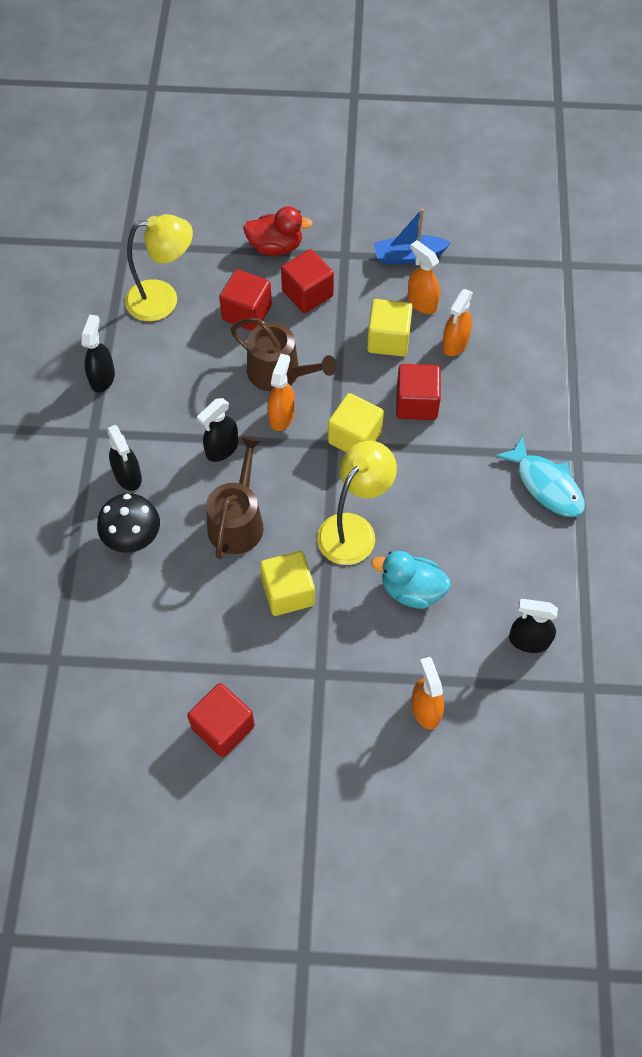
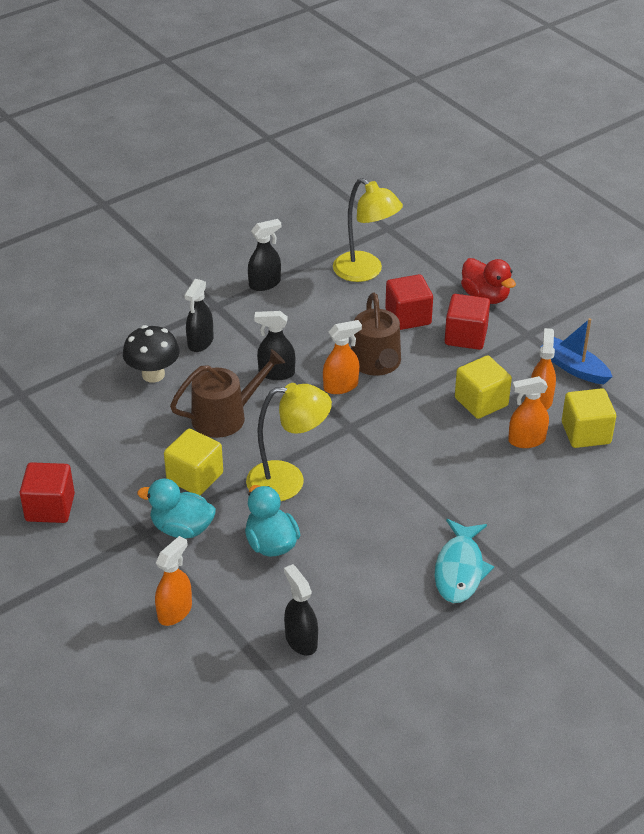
camera: 50 degrees right, 20 degrees down
(338, 642) = (182, 528): none -> turquoise duck
(354, 437) = (369, 434): yellow cube -> yellow cube (586, 433)
(416, 403) = (442, 450): red cube -> none

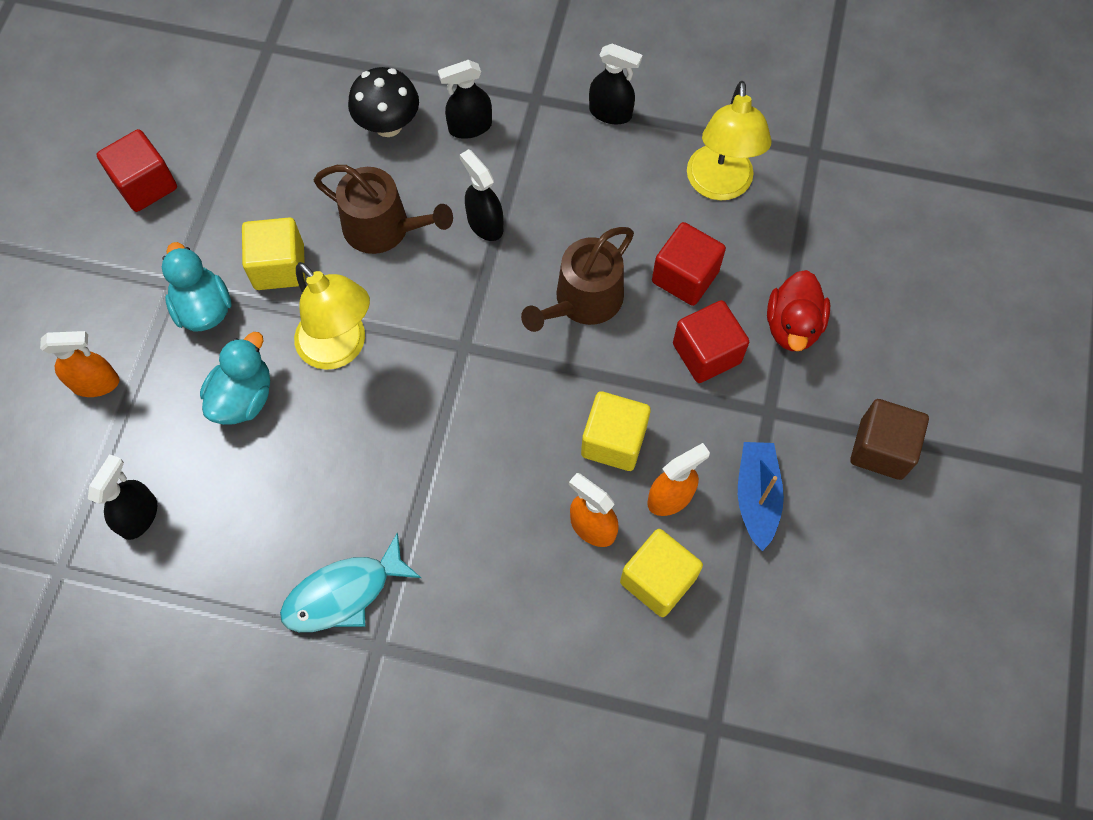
camera: 50 degrees right, 25 degrees up
(341, 386) = (518, 294): orange spray bottle -> none
(593, 309) = (881, 449): none -> brown cube

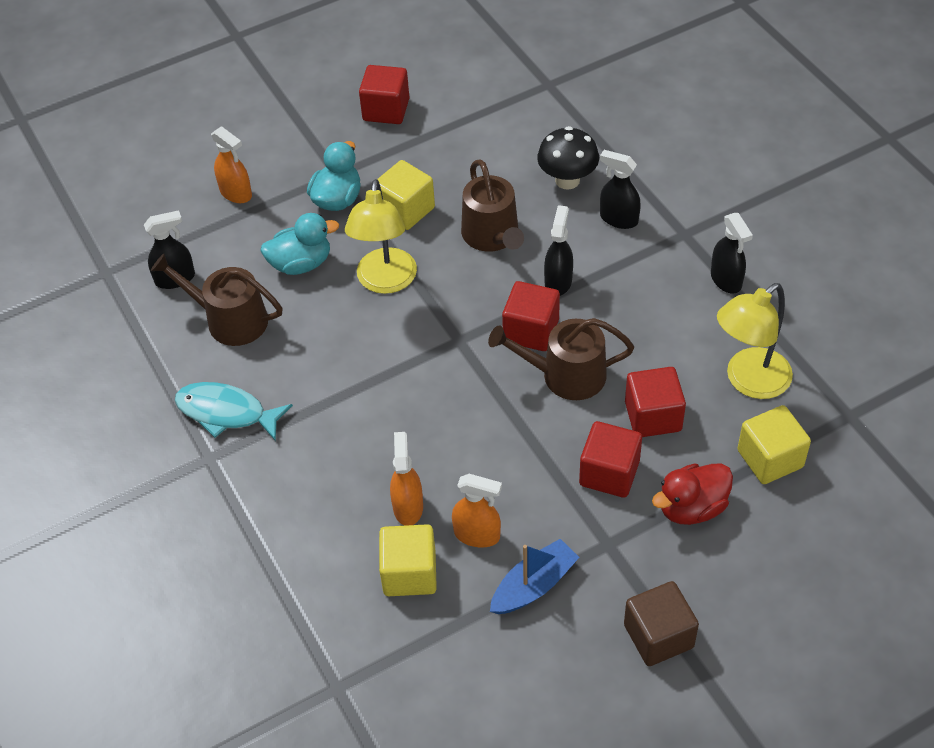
camera: 50 degrees right, 15 degrees down
(241, 508) = (230, 320): none -> brown watering can
(513, 286) = (531, 331): none -> red cube
(613, 441) = (482, 471): yellow cube -> yellow cube (770, 458)

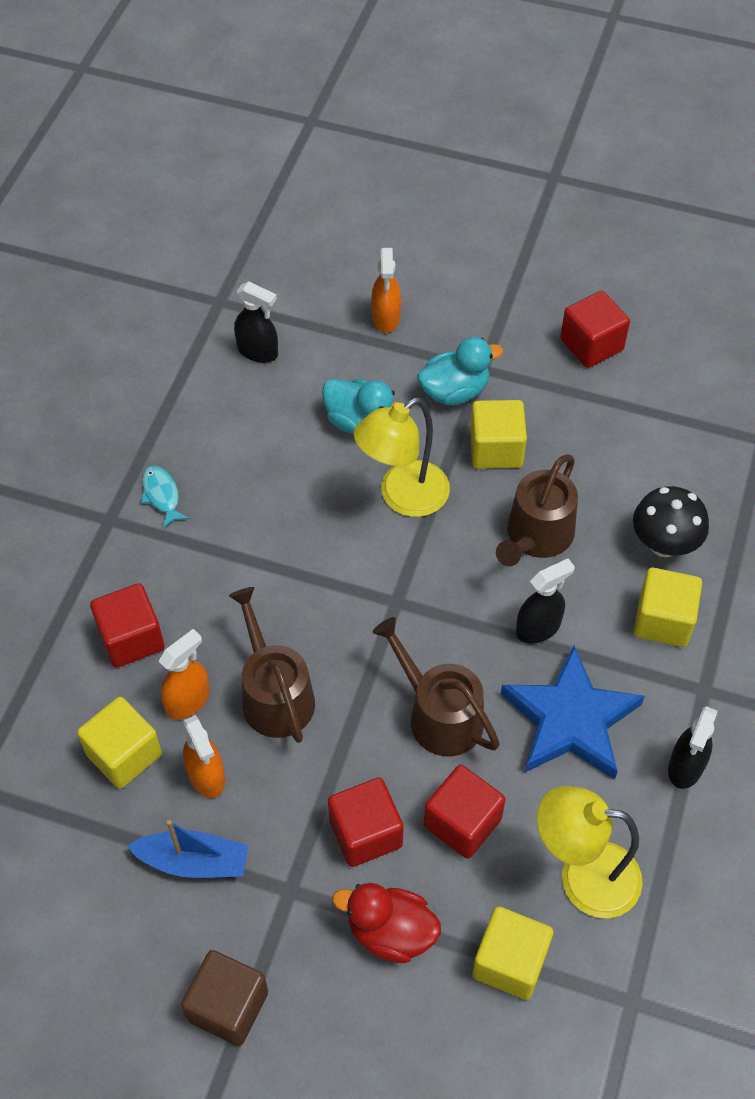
camera: 45 degrees right, 5 degrees up
(226, 412) = (162, 495): turquoise fish -> turquoise fish, size x0.60
(230, 320) = (254, 421): brown watering can -> brown watering can (274, 695)
(531, 331) = (461, 649): red cube -> red cube (131, 638)
(618, 219) = (663, 620): black spray bottle -> yellow cube
(638, 312) = (570, 720): none -> blue star

